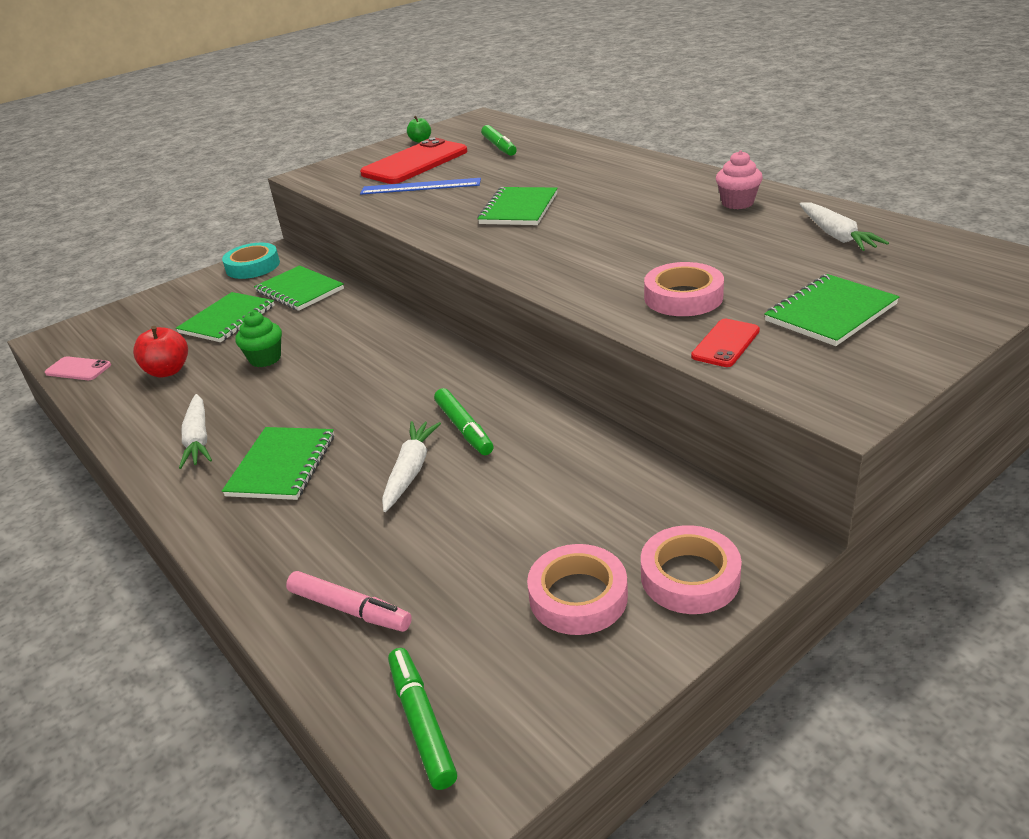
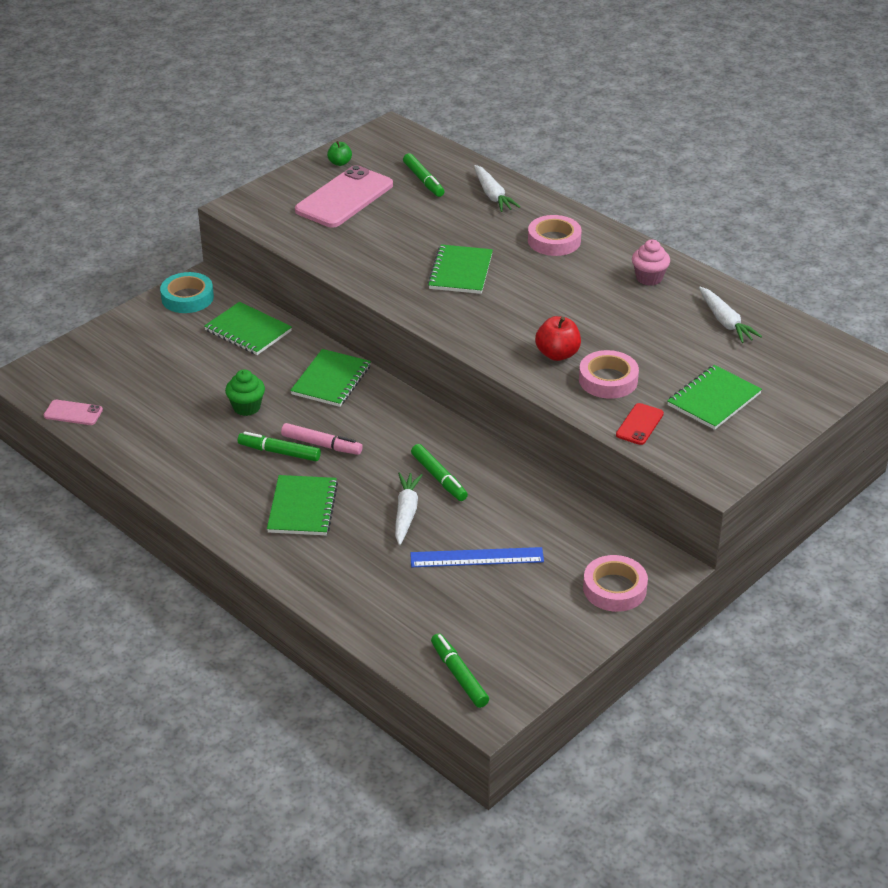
camera: 10 degrees left, 5 degrees up
(168, 371) = (161, 417): red apple -> red apple (557, 354)
(198, 439) = (222, 484): white carrot -> white carrot (492, 195)
(227, 319) = (191, 362): green notebook -> green notebook (331, 380)
(281, 403) = (279, 452): none -> green marker
(349, 609) = (392, 612): pink marker -> pink marker (321, 445)
(415, 163) = (344, 198): red phone -> pink phone
(420, 186) = (360, 233): blue ruler -> blue ruler (477, 557)
(578, 596) = (543, 601): pink tape -> pink tape (554, 241)

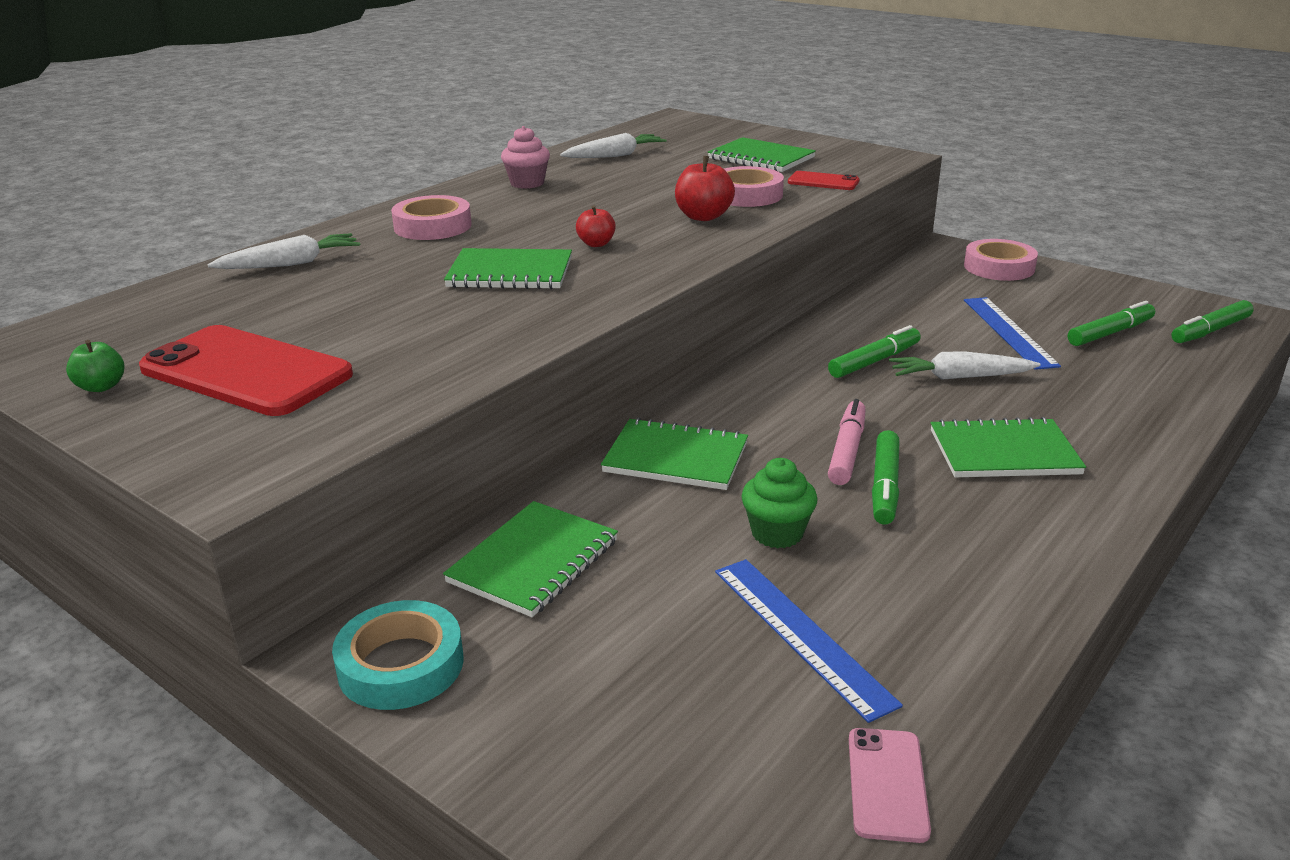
camera: 95 degrees left, 10 degrees down
(166, 404) = (801, 634): none -> blue ruler
(344, 198) = (246, 372): pink phone -> red phone
(423, 180) = (217, 312): green marker -> green marker (1110, 333)
(507, 305) = (596, 244): none -> red apple

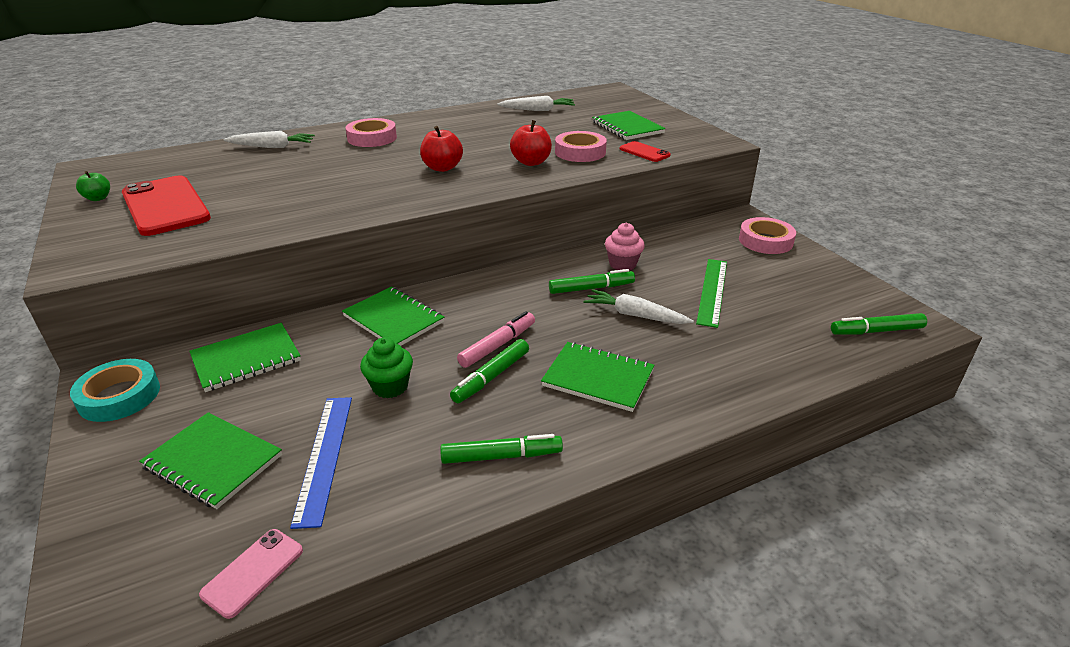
camera: 25 degrees right, 5 degrees up
(510, 273) = (370, 176): green notebook -> green notebook (213, 461)
(527, 183) = (461, 120): pink cupcake -> pink cupcake (622, 264)
(596, 244) = (442, 168): red apple -> red apple, size x1.59
(1009, 332) = (712, 291): blue ruler -> green ruler
(1110, 333) = (790, 312): green marker -> green marker (501, 456)

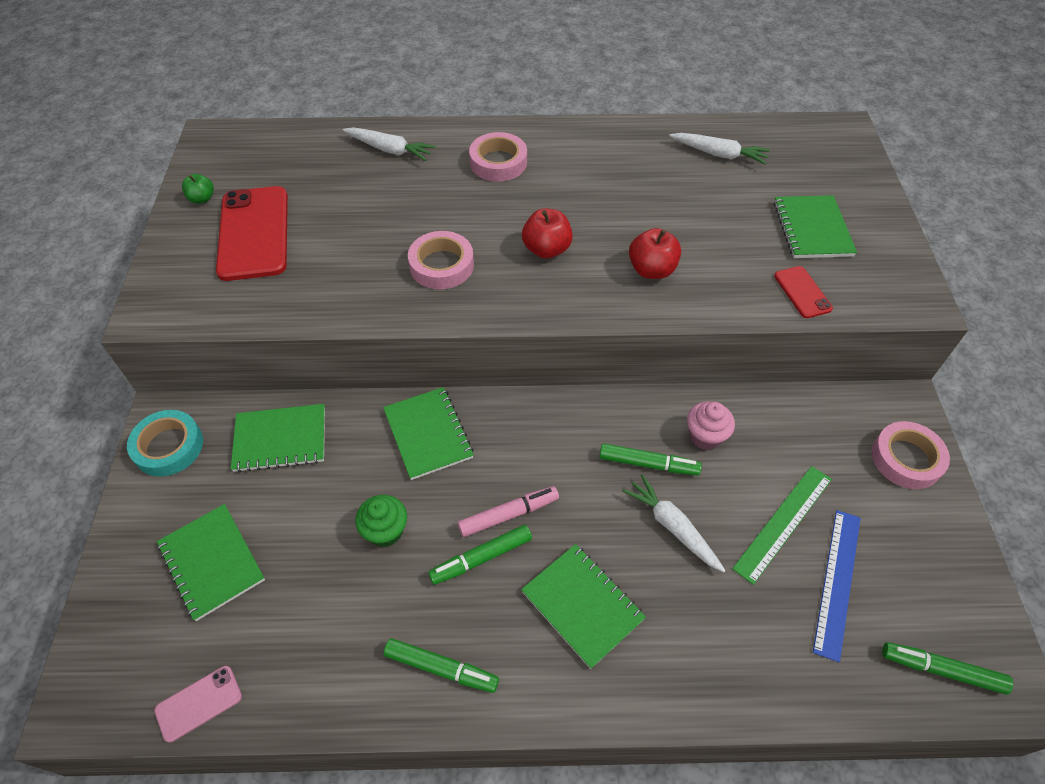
camera: 25 degrees right, 20 degrees up
(324, 456) = (297, 597): blue ruler -> blue ruler (837, 582)
(580, 152) = (721, 266): pink tape -> pink tape (441, 265)

